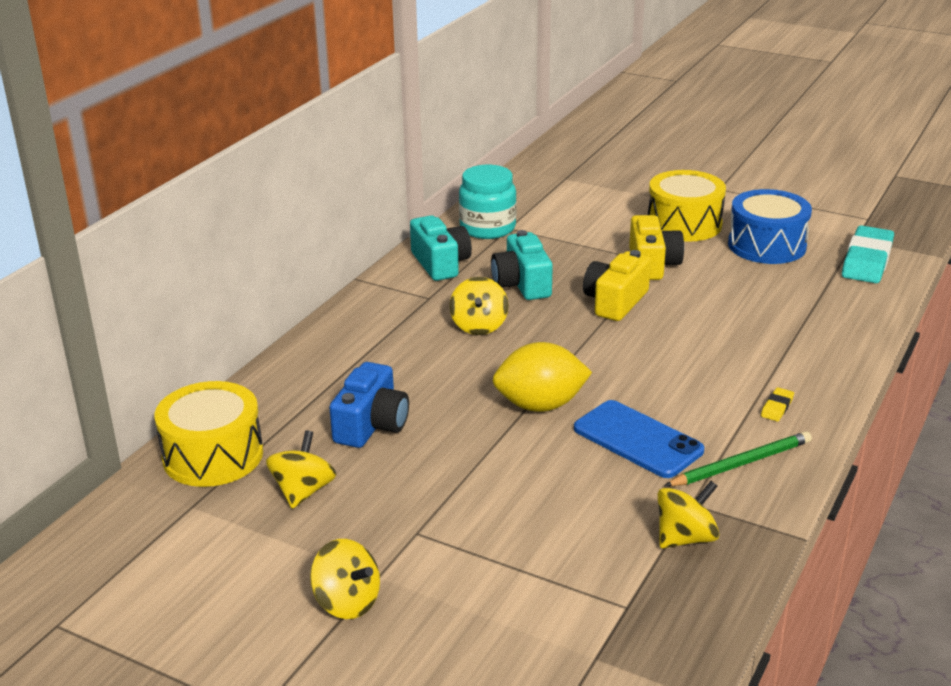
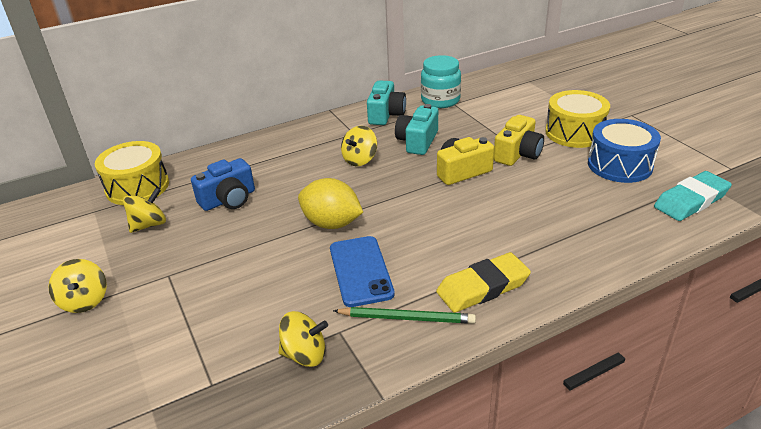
camera: 35 degrees right, 5 degrees up
(777, 407) = (483, 287): yellow eraser -> yellow eraser, size x2.32

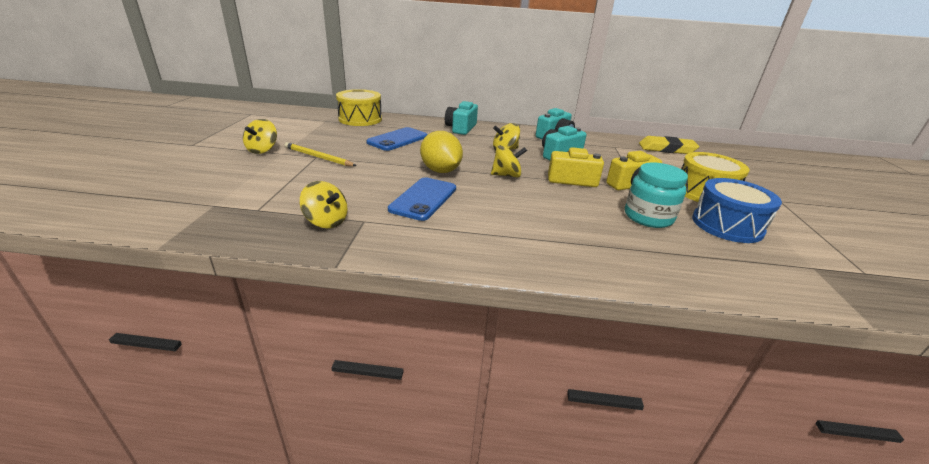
camera: 30 degrees right, 5 degrees down
(149, 225) = (341, 134): yellow spinning top -> yellow spinning top (506, 175)
(172, 275) = (318, 157): none -> yellow pencil
(228, 199) = (398, 139): blue camera -> blue phone
(277, 146) = (461, 128): none -> turquoise camera
(406, 318) = (416, 234): green pencil -> none
(440, 100) = (606, 142): turquoise jar -> turquoise jar (648, 217)
(483, 287) = (497, 244): yellow eraser -> yellow eraser (666, 149)
(691, 200) = (783, 276): turquoise eraser -> none

